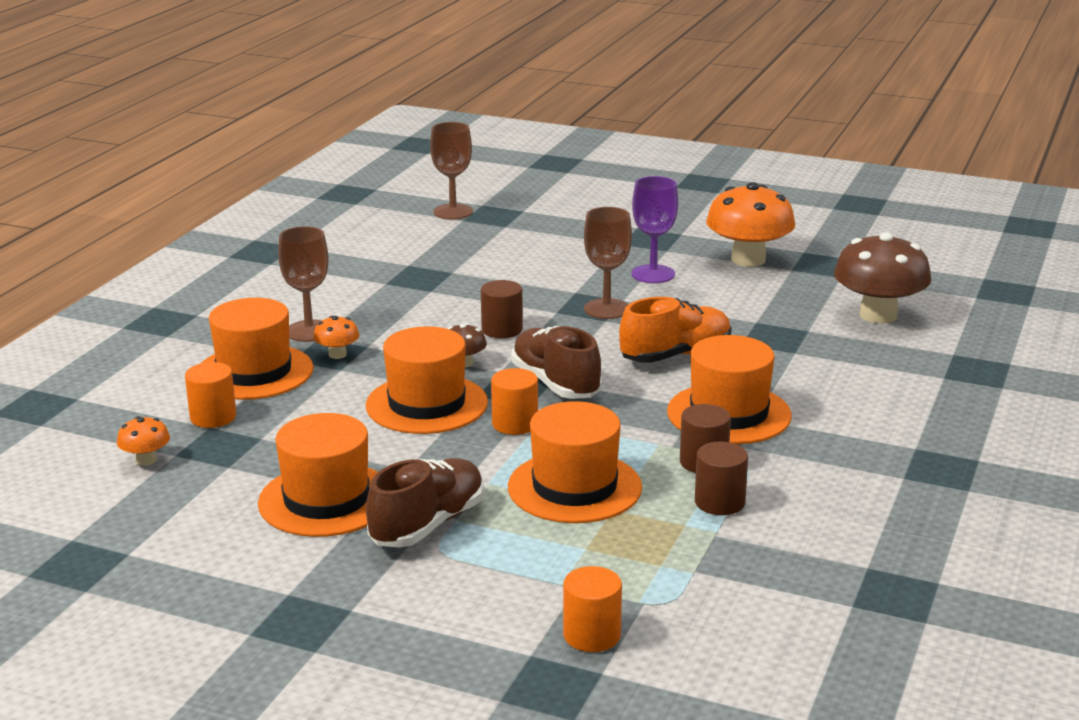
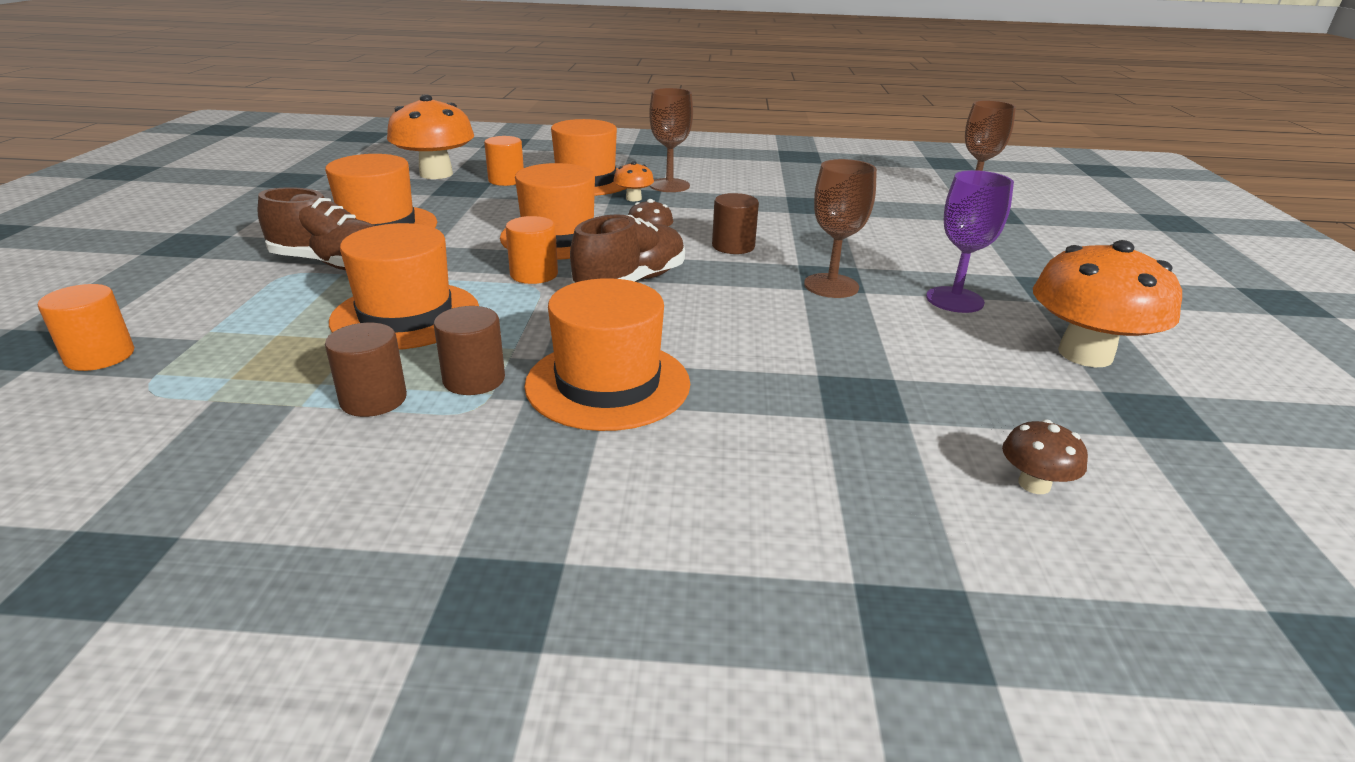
camera: 70 degrees right, 5 degrees up
(146, 460) = (436, 174): orange mushroom -> orange mushroom, size x2.17
(675, 355) = (746, 335): orange shoe -> none
(878, 315) = (1034, 484): brown mushroom -> brown mushroom, size x0.46

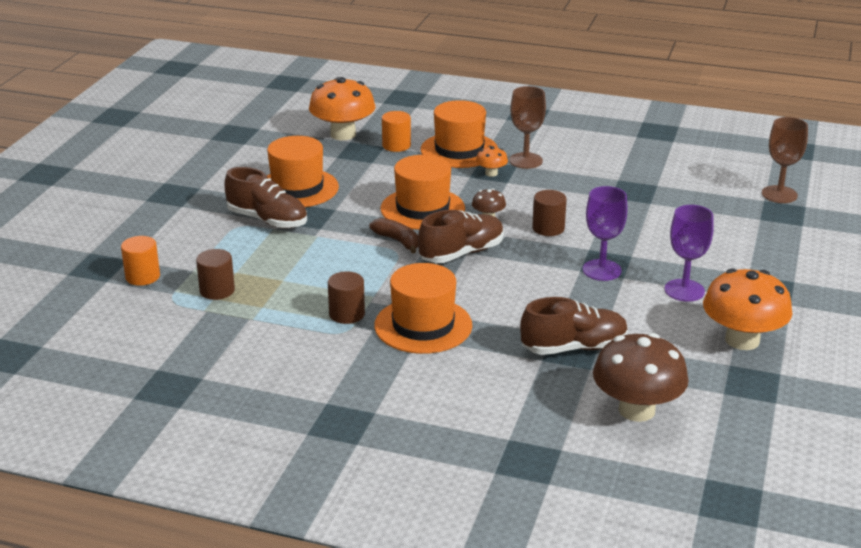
camera: 15 degrees right, 0 degrees up
(373, 400) = (290, 320): brown cylinder -> brown cylinder (217, 290)
(406, 315) = (311, 266): orange hat -> none
(534, 274) = (397, 241): orange cylinder -> brown banana
(831, 286) = (601, 270): brown goblet -> purple goblet
(862, 392) = (574, 348): none -> brown shoe
(1034, 484) = (636, 410): brown mushroom -> brown mushroom, size x2.17

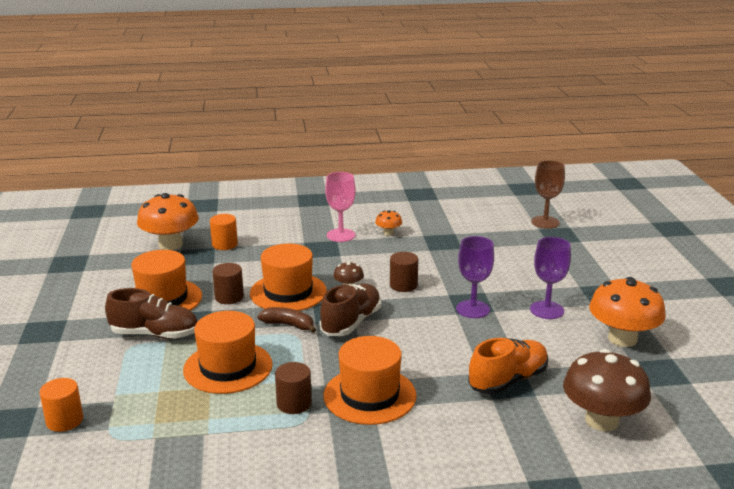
camera: 25 degrees left, 5 degrees down
(217, 290) = (152, 414): brown cylinder -> brown cylinder (229, 297)
(459, 150) = (281, 238): orange hat -> orange hat (228, 367)
(491, 173) = (321, 251): orange mushroom -> orange mushroom (388, 233)
(525, 161) = (341, 235): brown goblet -> pink goblet
(574, 348) = (508, 380): brown shoe -> orange shoe

